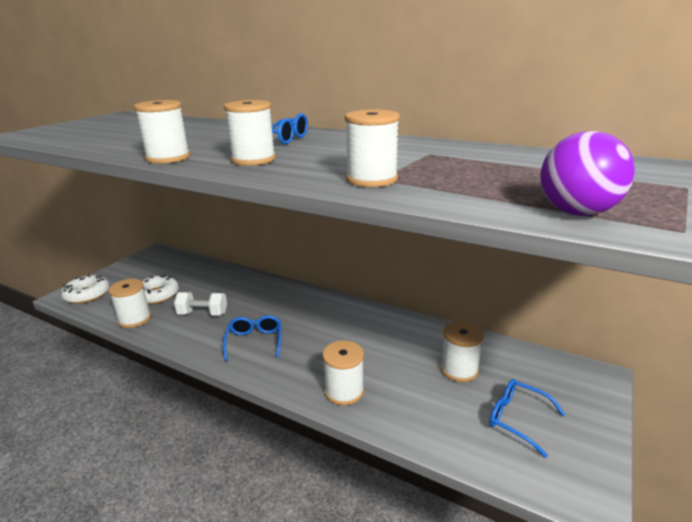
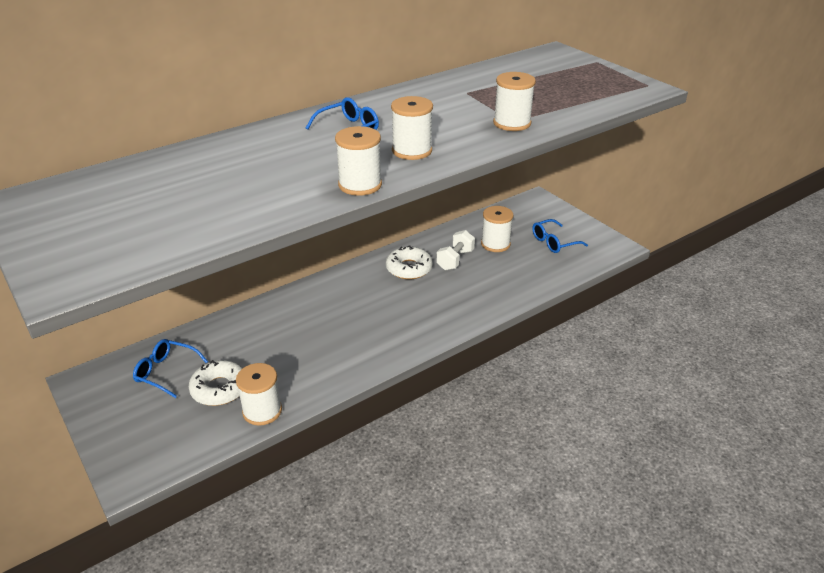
camera: 65 degrees left, 10 degrees up
(87, 294) = (150, 454): white donut -> white donut (409, 268)
(203, 314) = (300, 357): white dumbbell -> white dumbbell (455, 260)
(254, 341) = (381, 331): blue glasses -> blue glasses (166, 372)
(344, 391) = (483, 300): white spool -> none
(576, 213) = (613, 95): purple ball -> none

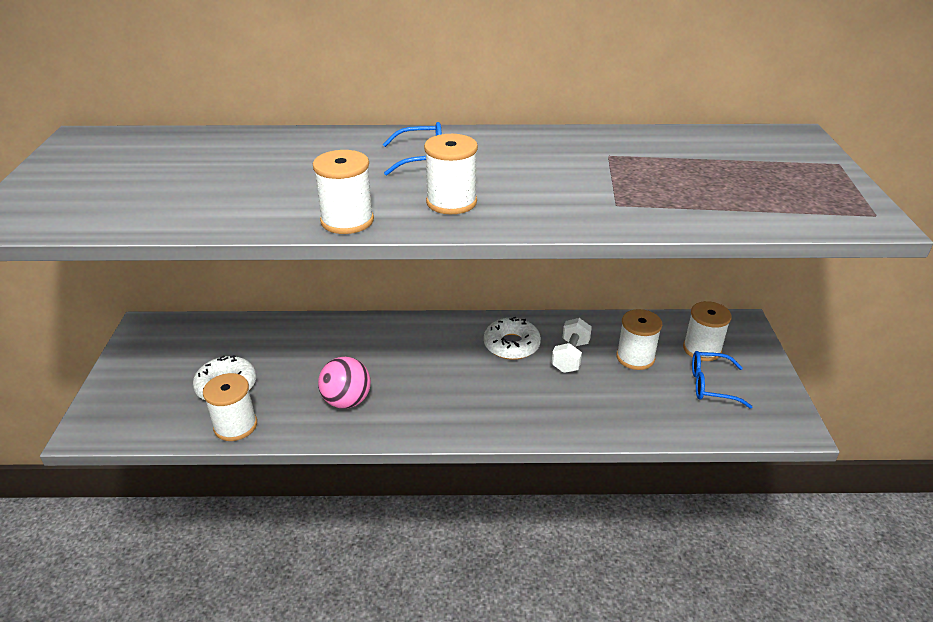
camera: 35 degrees right, 0 degrees up
(166, 372) = (205, 349): blue glasses -> none
(331, 355) = (347, 401): none -> pink ball
(455, 260) = (570, 356): white dumbbell -> white dumbbell turned 45 degrees counterclockwise
(512, 123) = (610, 207): white spool -> white spool (702, 349)

